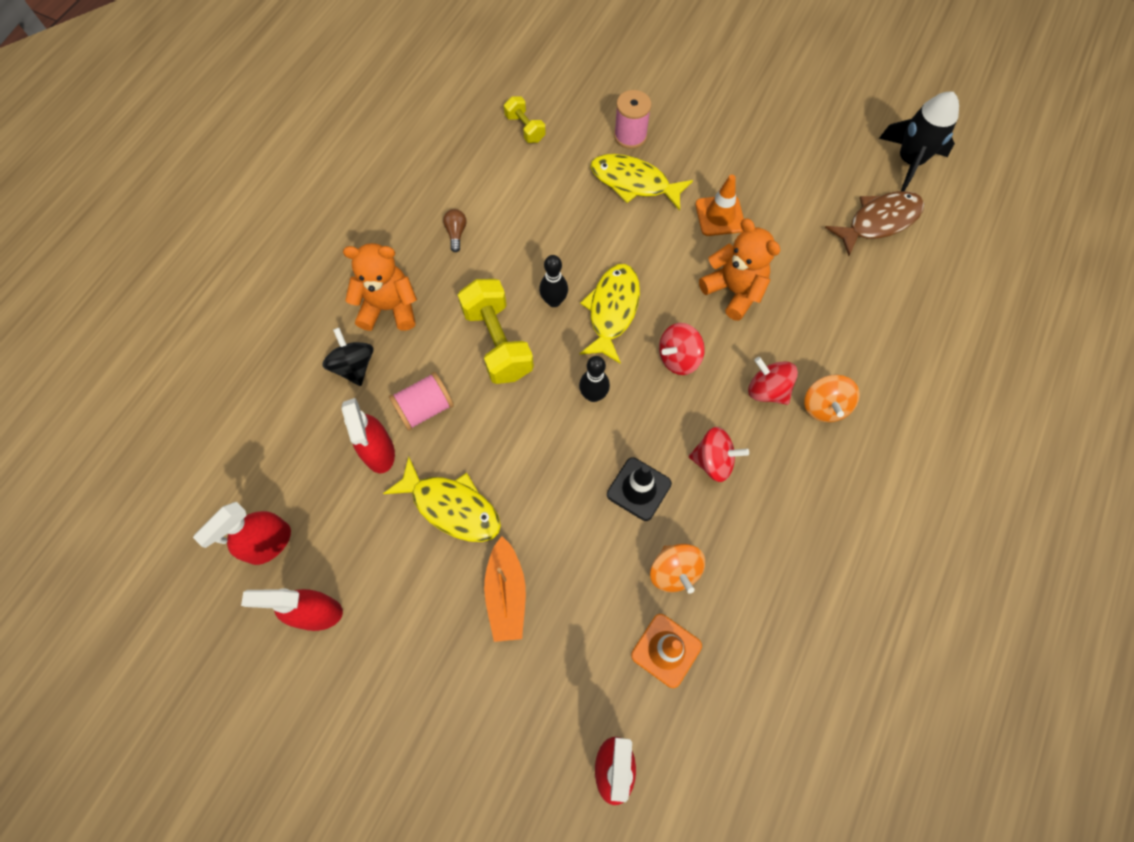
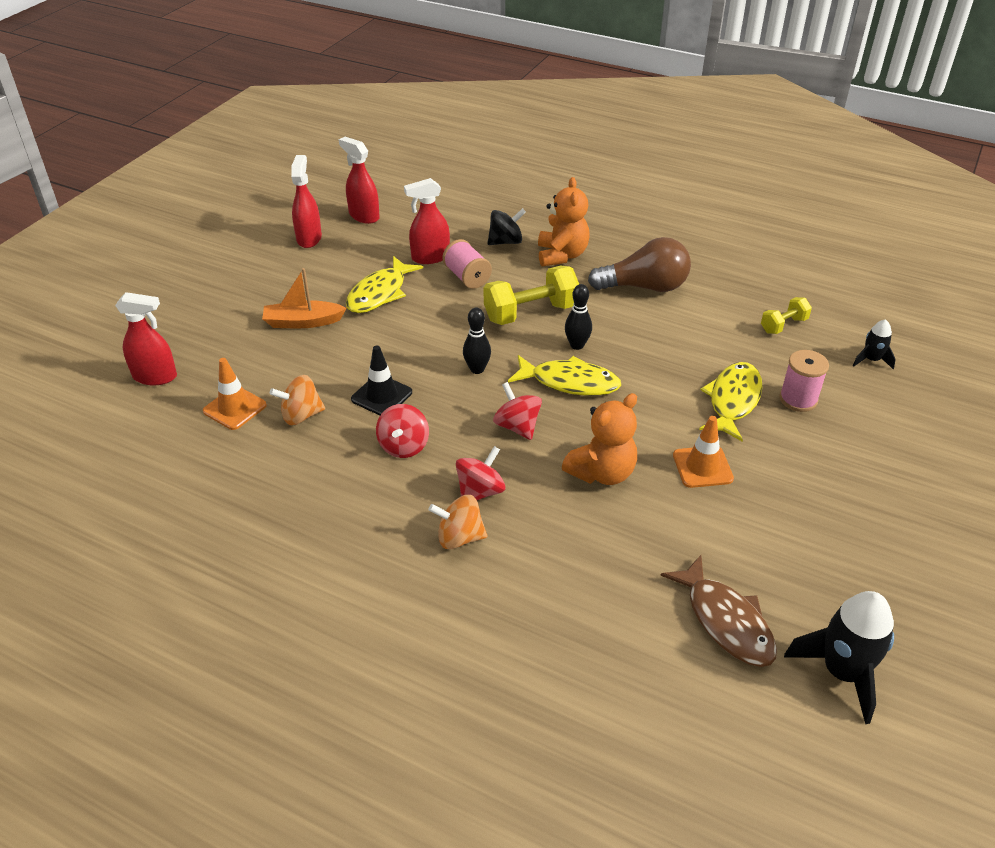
camera: 90 degrees right, 25 degrees down
(456, 233) = (644, 287): brown light bulb -> brown light bulb, size x2.48
(576, 75) = (871, 360): none -> black rocket

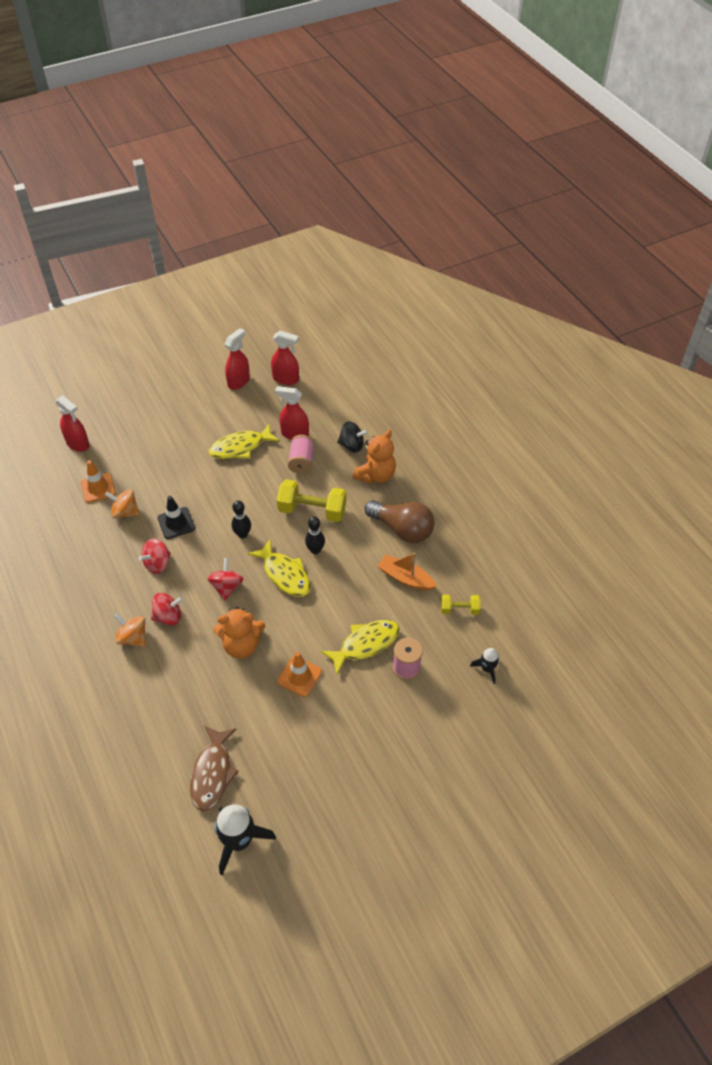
camera: 35 degrees right, 10 degrees up
(303, 322) = (181, 446): orange boat -> orange boat (405, 578)
(364, 216) = (286, 379): red spray bottle -> red spray bottle turned 120 degrees clockwise

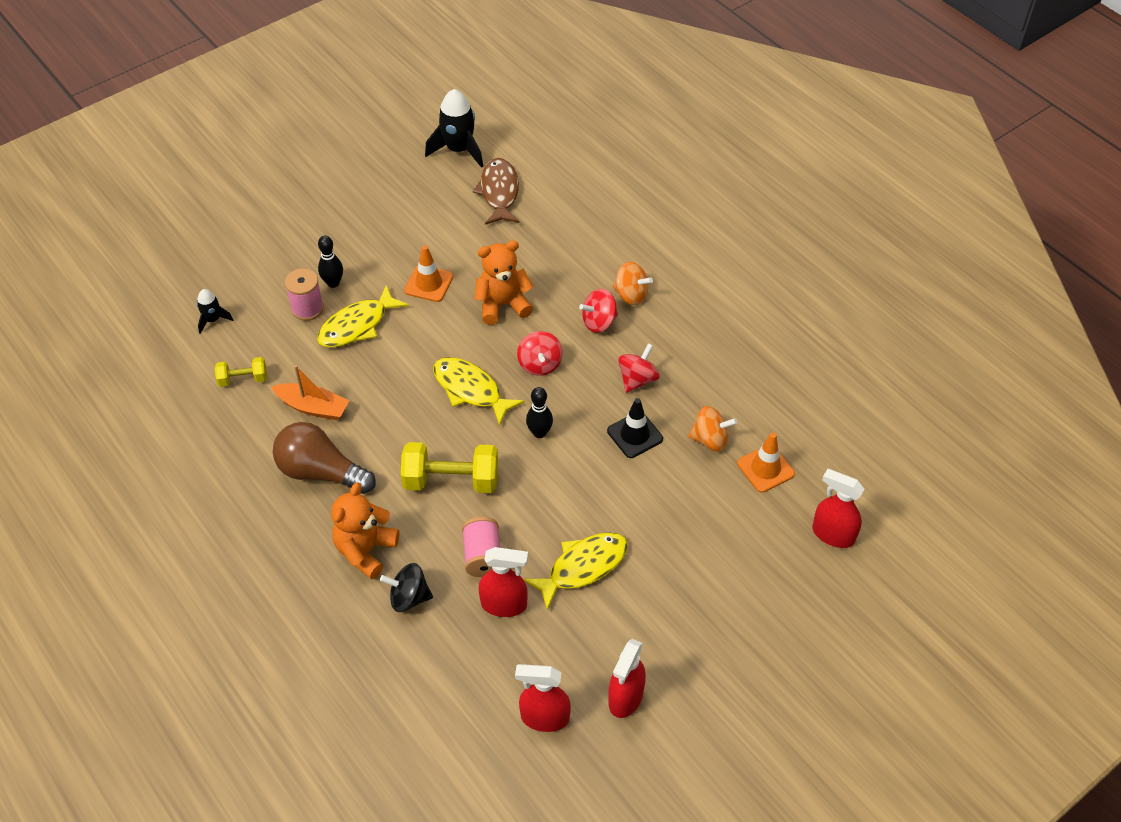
camera: 170 degrees right, 0 degrees up
(315, 550) = (436, 426): black bowling pin -> black bowling pin (333, 283)

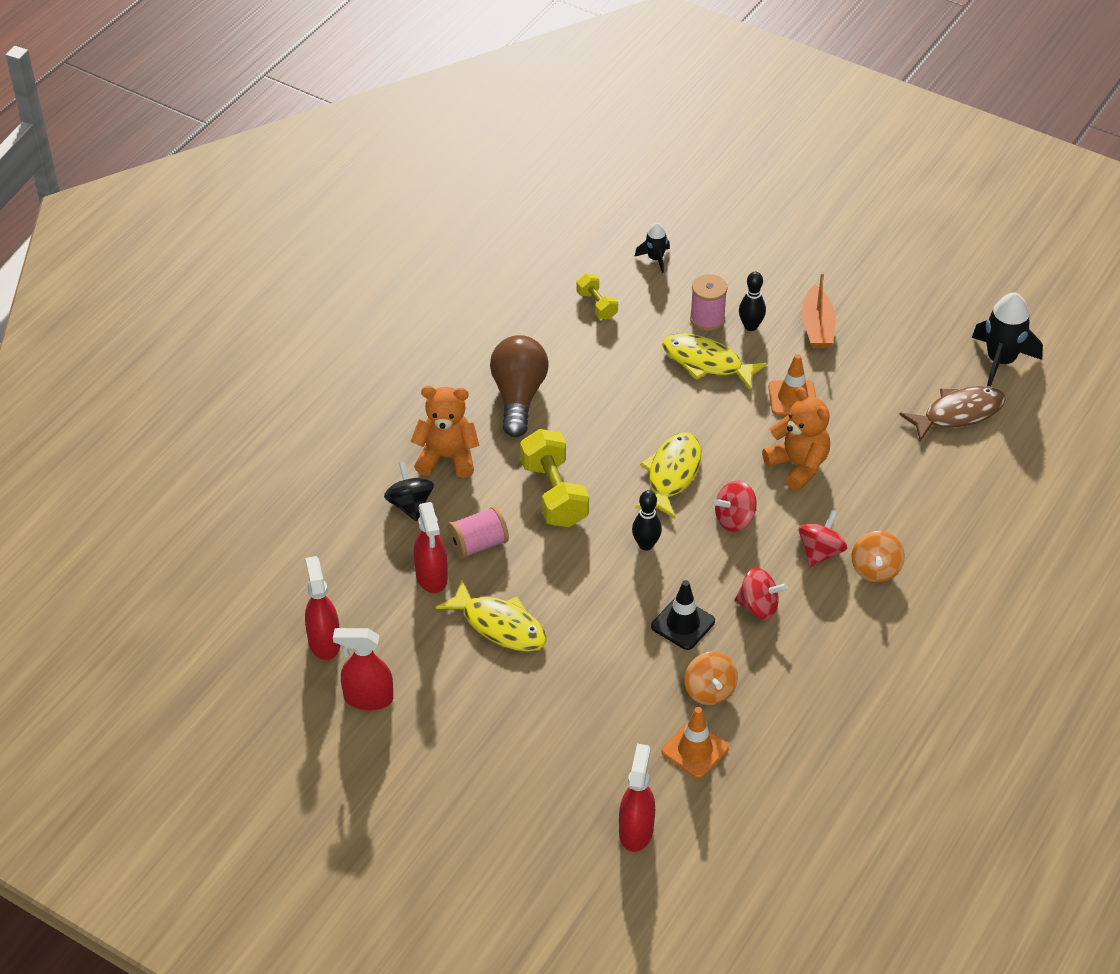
camera: 70 degrees right, 5 degrees down
(313, 407) = (589, 365): orange boat -> orange boat (817, 327)
(599, 322) = (820, 552): red spinning top -> red spinning top turned 75 degrees clockwise

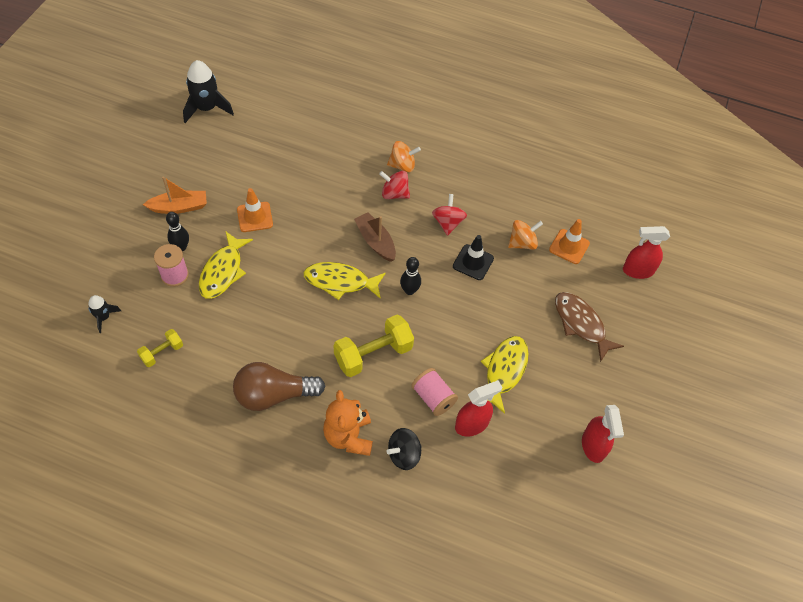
camera: 105 degrees left, 10 degrees up
(324, 642) = (553, 489): red spray bottle -> none
(734, 519) = (375, 241): red spinning top -> brown boat
(798, 465) = (319, 210): orange teddy bear -> none
(958, 414) = (259, 128): brown fish -> brown fish (581, 324)

